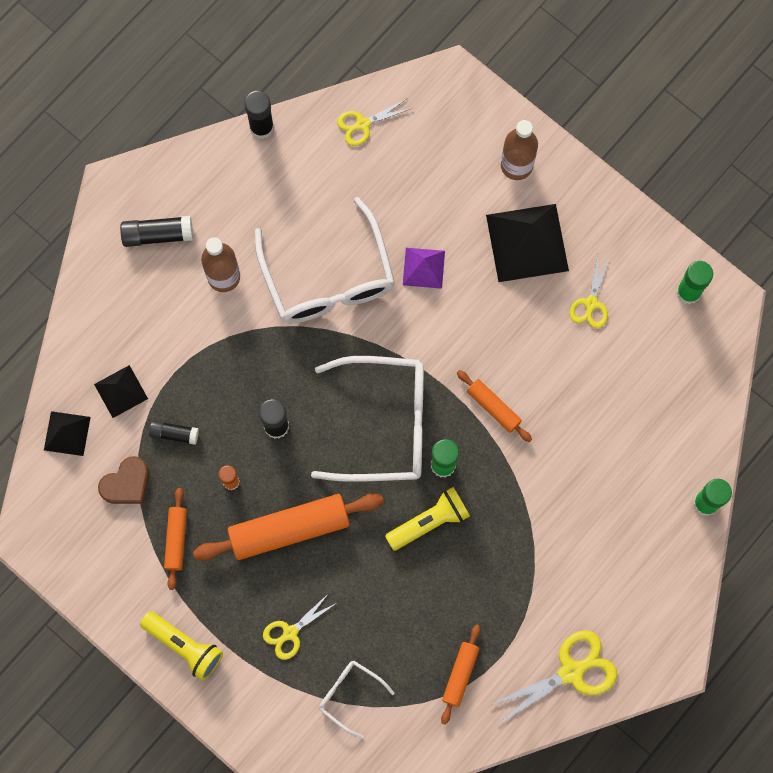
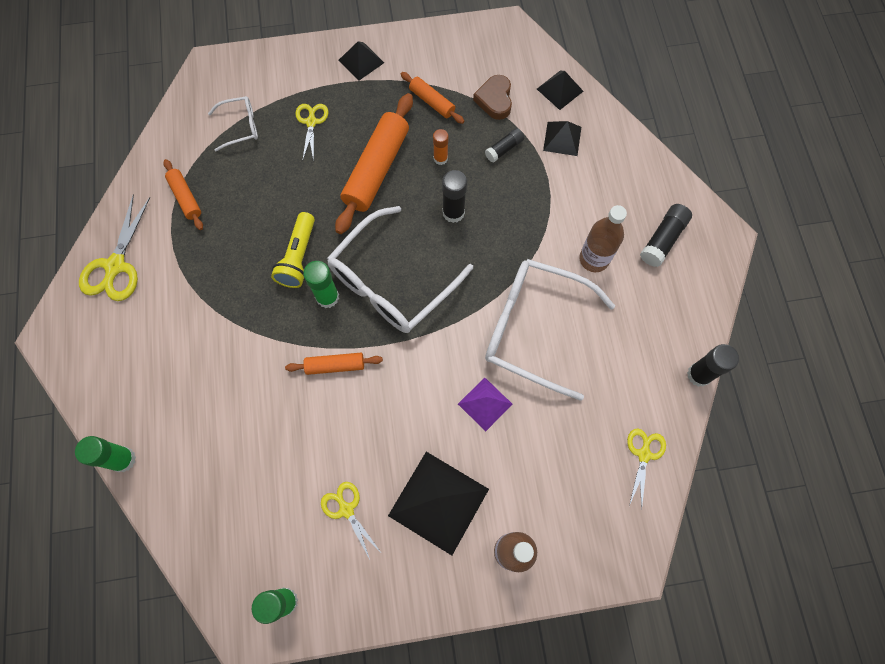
camera: 130 degrees right, 5 degrees down
(184, 646) = (361, 61): yellow flashlight -> black pyramid

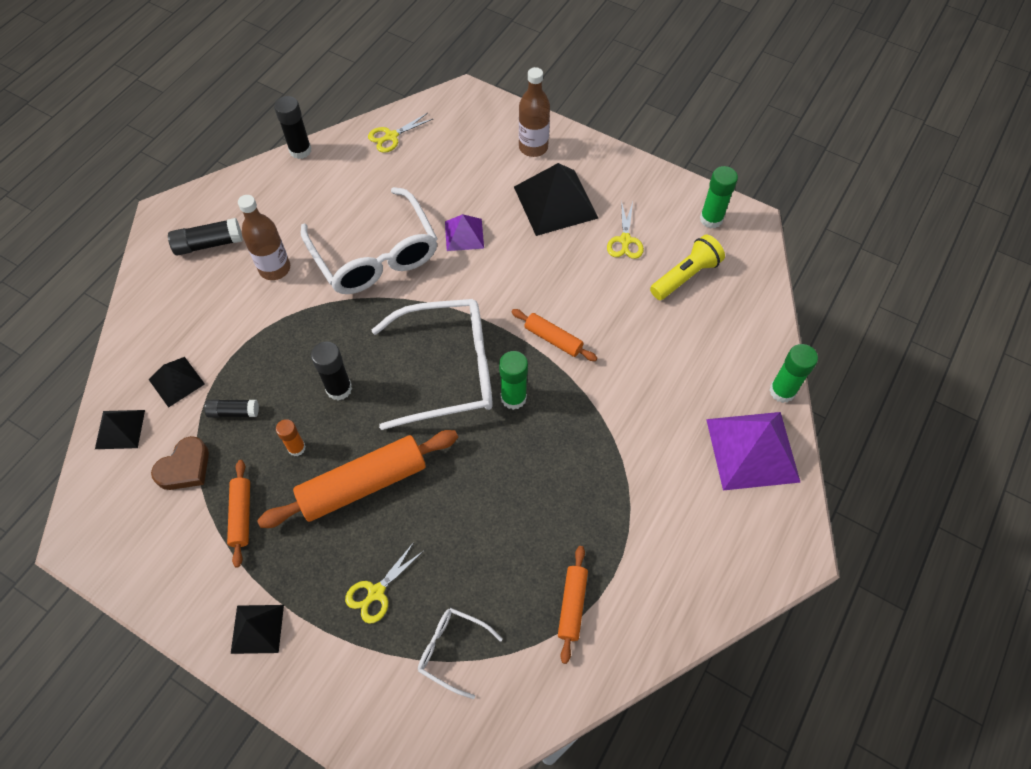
camera: 140 degrees left, 10 degrees down
(115, 266) = (693, 580): yellow scissors -> none
(122, 389) = (752, 450): none -> purple pyramid
(298, 257) = (509, 453): yellow flashlight -> yellow flashlight (685, 276)

